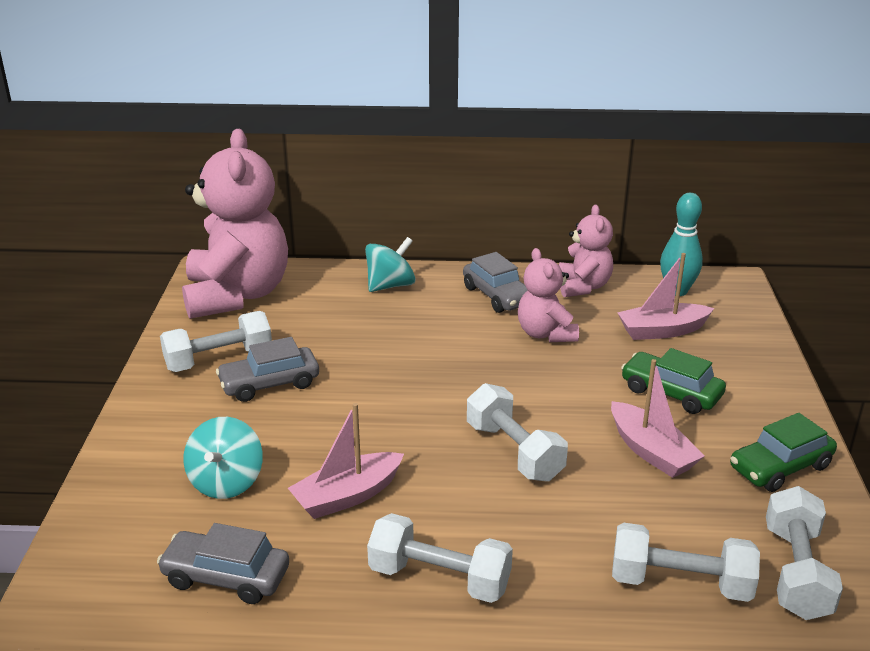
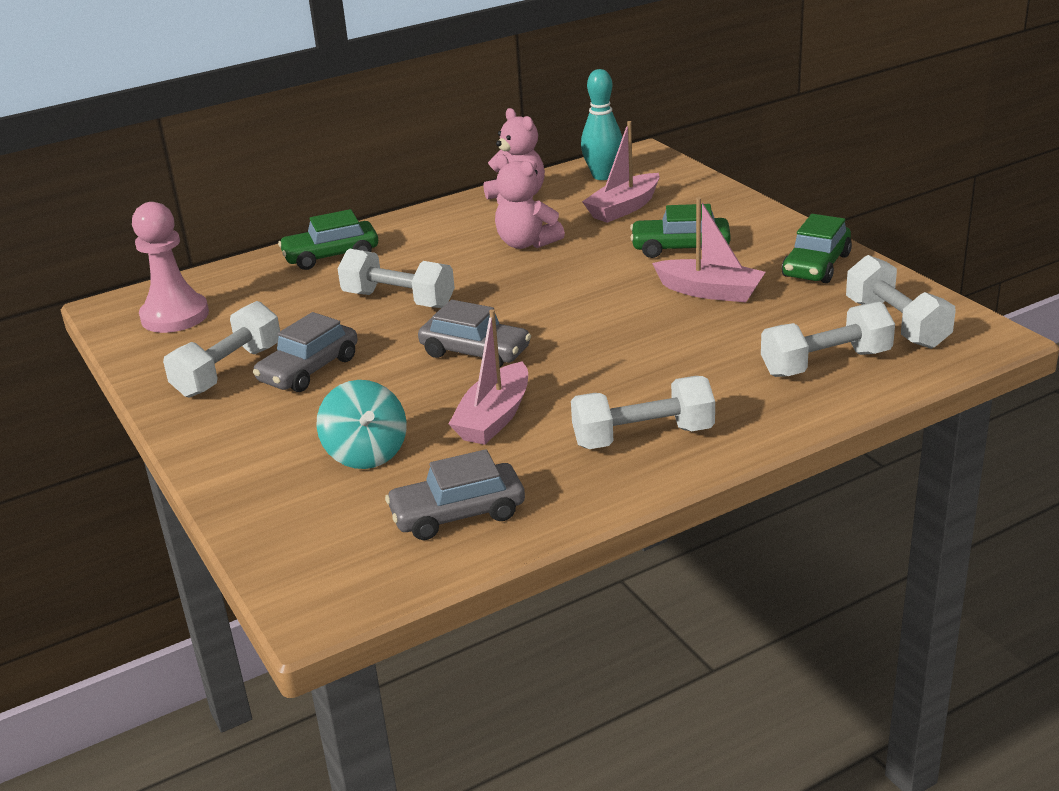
camera: 30 degrees left, 0 degrees up
(237, 295) = (175, 316): pink teddy bear -> pink pawn
(390, 285) = (331, 256): turquoise spinning top -> green car
(497, 296) = (447, 230): grey car -> grey car (475, 352)
(514, 451) = (600, 333): white dumbbell -> white dumbbell (398, 300)

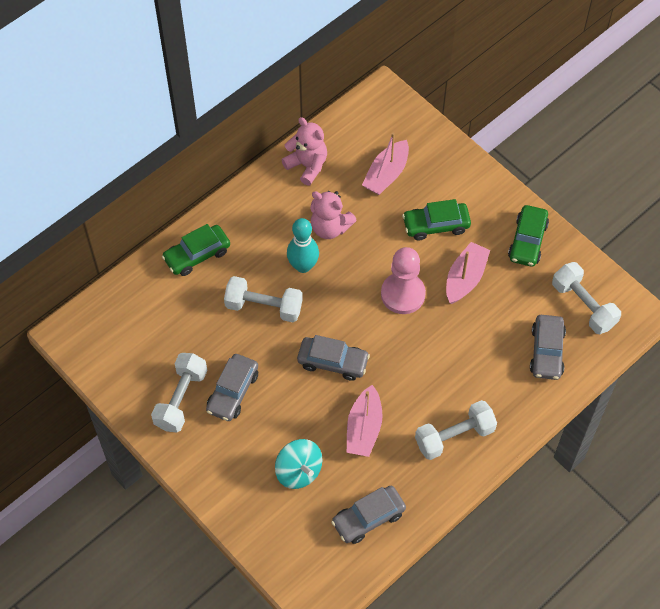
camera: 15 degrees left, 30 degrees up
(175, 316) = (116, 340): pink pawn -> pink pawn (403, 294)
(603, 176) = (361, 128): turquoise bowling pin -> turquoise bowling pin (303, 266)
(710, 292) = (465, 278): pink boat -> pink boat turned 75 degrees counterclockwise
(826, 363) = (547, 352): white dumbbell -> grey car

